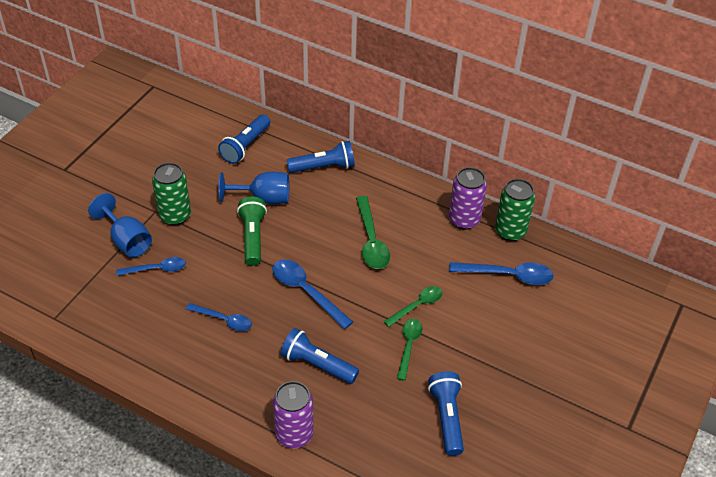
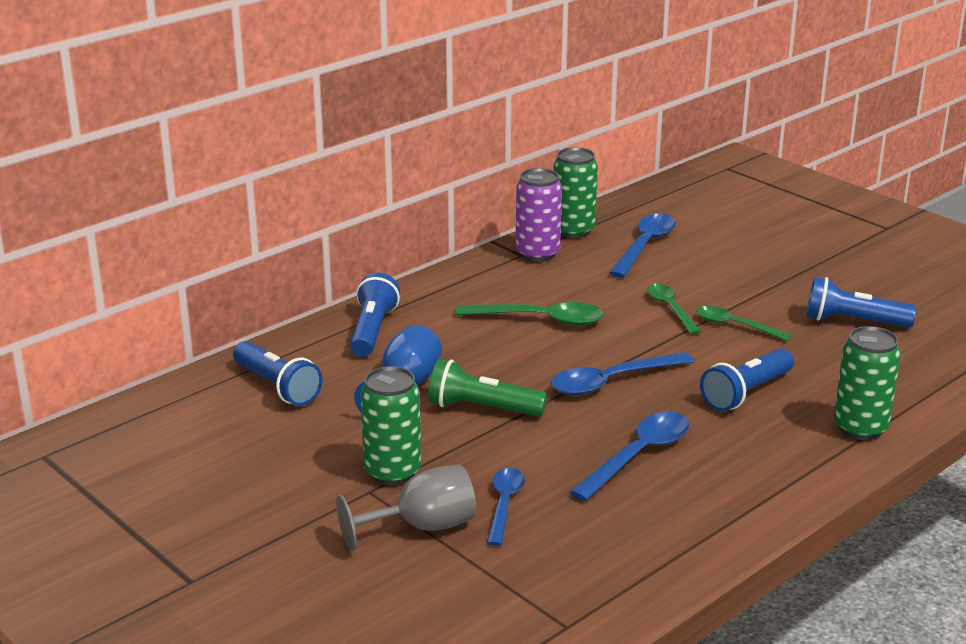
camera: 70 degrees left, 20 degrees down
(127, 240) = (422, 527): blue goblet -> grey goblet
(224, 320) = (639, 455): blue spoon -> blue spoon, size x1.51
(294, 434) = (860, 428): purple can -> green can

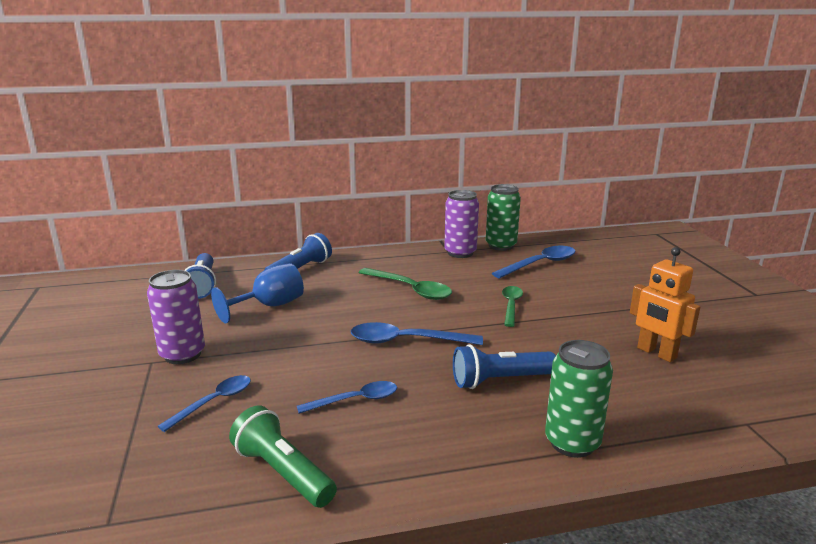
camera: 30 degrees right, 5 degrees down
(393, 472) = (182, 354): green can -> purple can
(422, 527) = (141, 398): grey goblet -> none
(482, 408) = (296, 332): green flashlight -> green flashlight (282, 473)
(639, 455) = (356, 400): blue spoon -> blue spoon, size x0.66
(735, 325) = (548, 329): green spoon -> none
(853, 322) = (656, 353): blue flashlight -> orange robot

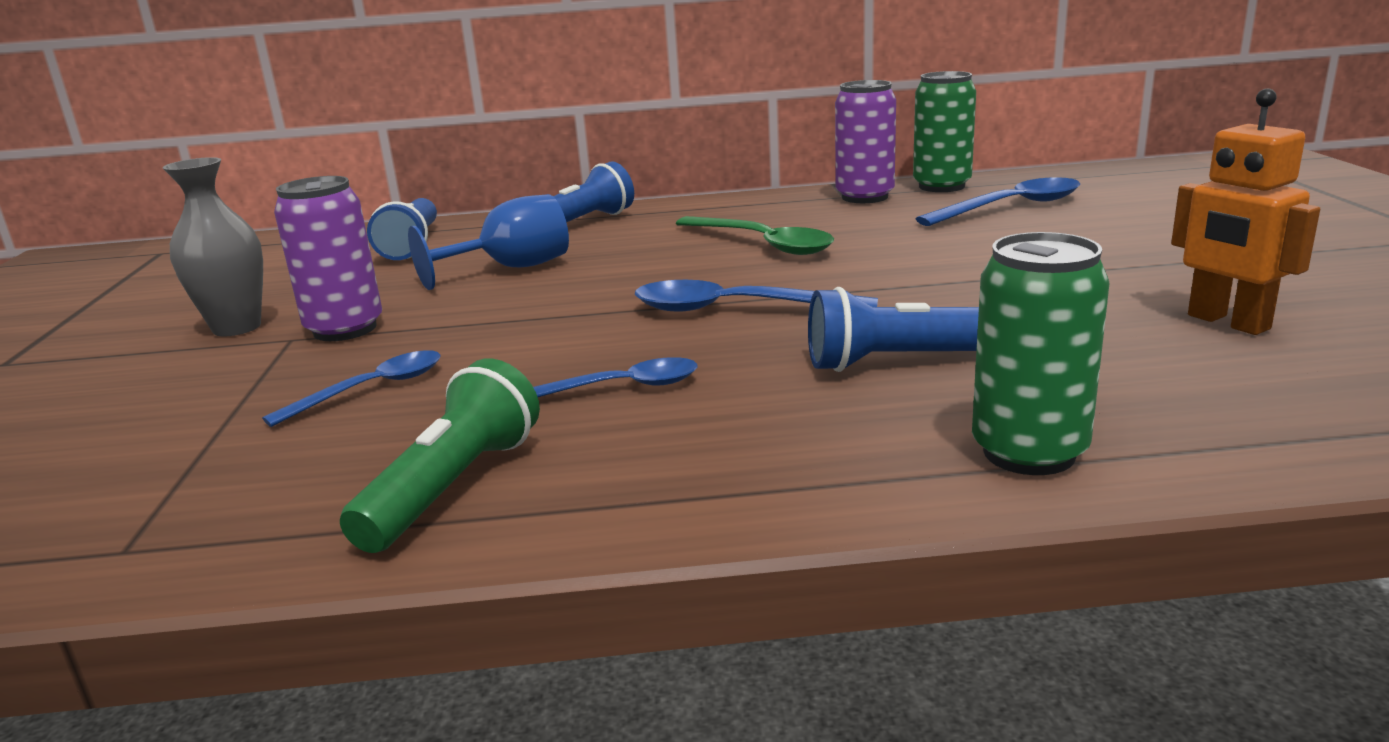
camera: 10 degrees right, 0 degrees up
(114, 352) = (237, 327): none -> grey vase
(282, 473) = (453, 487): green flashlight -> green flashlight turned 60 degrees clockwise
(511, 305) = (944, 261): green spoon -> none

